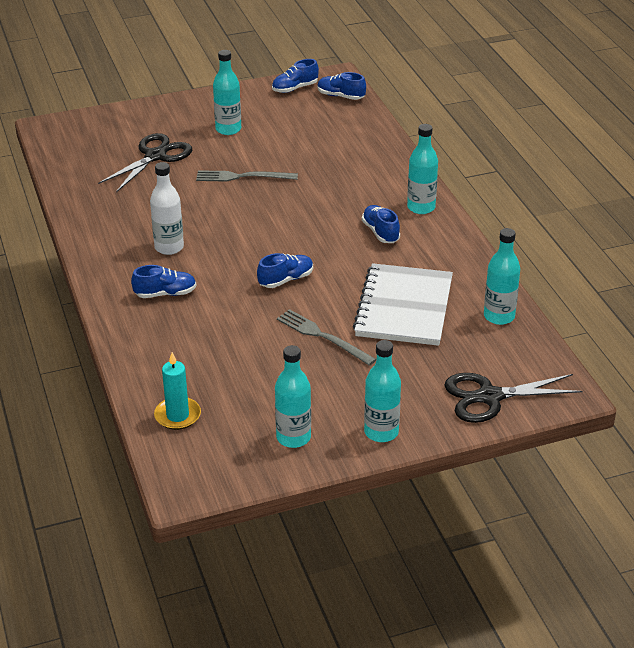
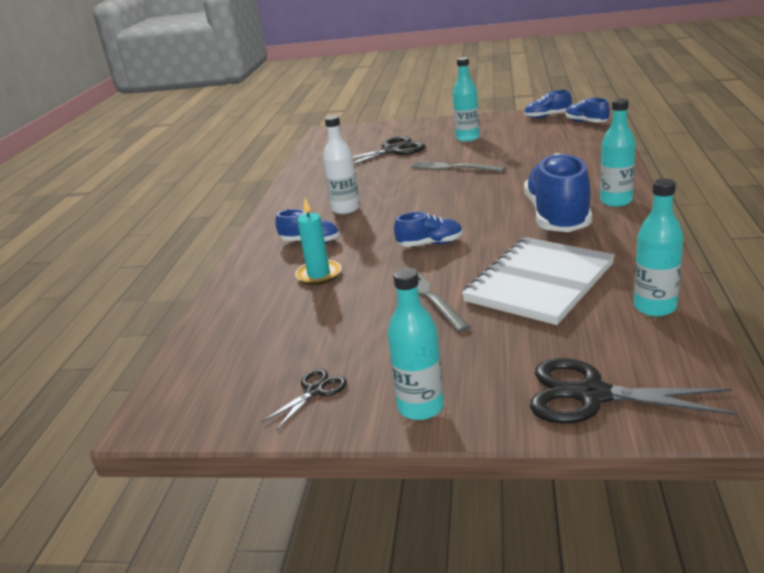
camera: 30 degrees right, 10 degrees down
(177, 415) = (221, 344): turquoise candle -> turquoise candle (319, 275)
(293, 437) = (315, 391): turquoise bottle -> black scissors
(380, 232) = (557, 217): blue shoe -> blue shoe, size x2.05

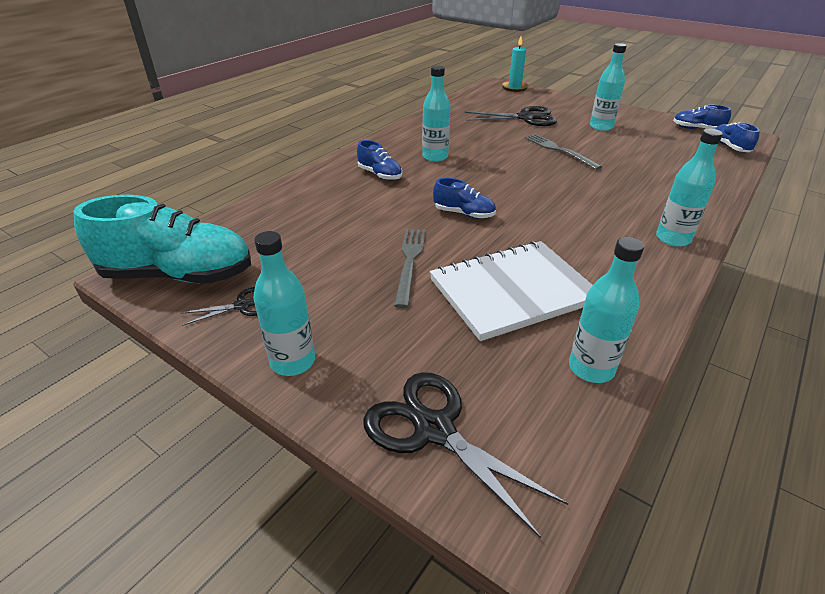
camera: 25 degrees right, 10 degrees up
(212, 397) = (179, 275): none -> turquoise shoe
(319, 275) = (354, 206): turquoise candle -> turquoise candle (514, 88)
(345, 209) = (435, 157): white bottle -> turquoise bottle
(557, 217) = (599, 232): blue shoe -> none

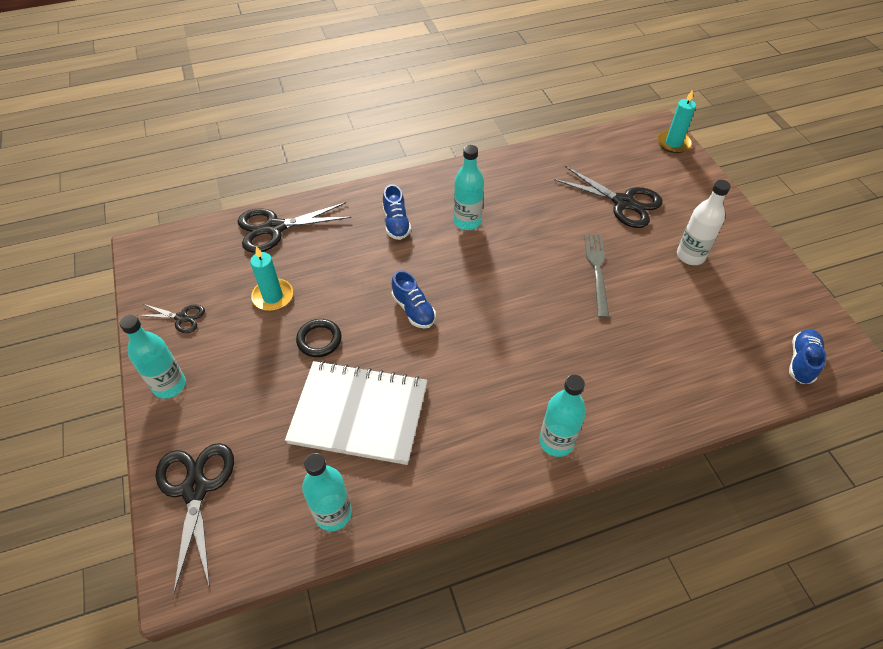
camera: 35 degrees right, 15 degrees up
(179, 275) = (169, 266): turquoise shoe -> none
(269, 212) = (274, 228): none -> black scissors
(326, 253) = (273, 296): none -> turquoise candle
(409, 262) = (319, 340): grey fork -> black ring
(601, 127) = (690, 256): turquoise bottle -> white bottle
(697, 129) = (804, 314): blue shoe -> none

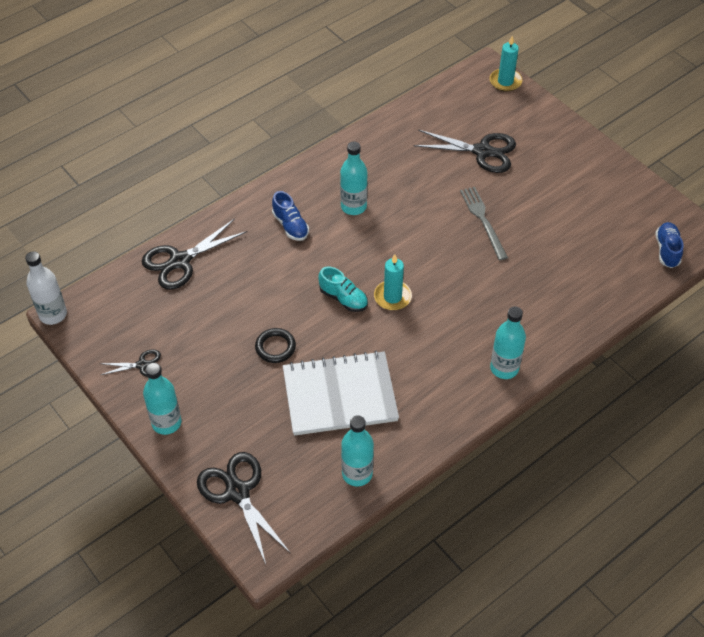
camera: 20 degrees left, 0 degrees up
(273, 296) = (214, 323): turquoise candle -> turquoise candle (392, 297)
(413, 310) = (343, 298): blue shoe -> turquoise shoe
(690, 256) = (555, 185): white bottle -> white bottle (53, 314)

